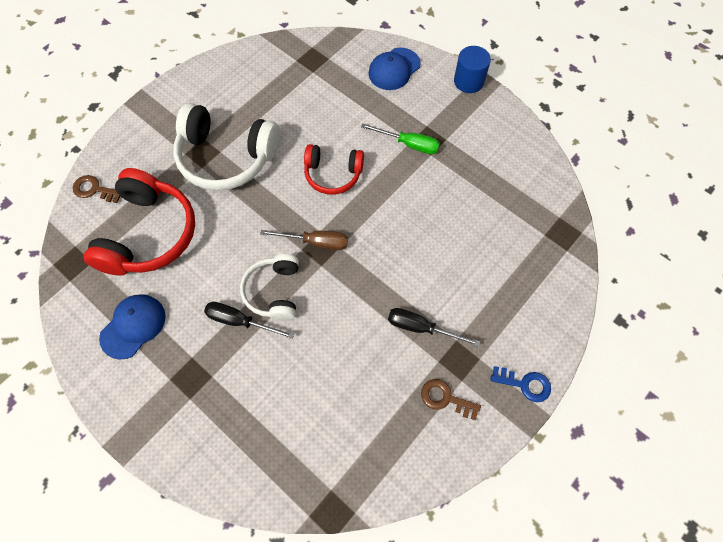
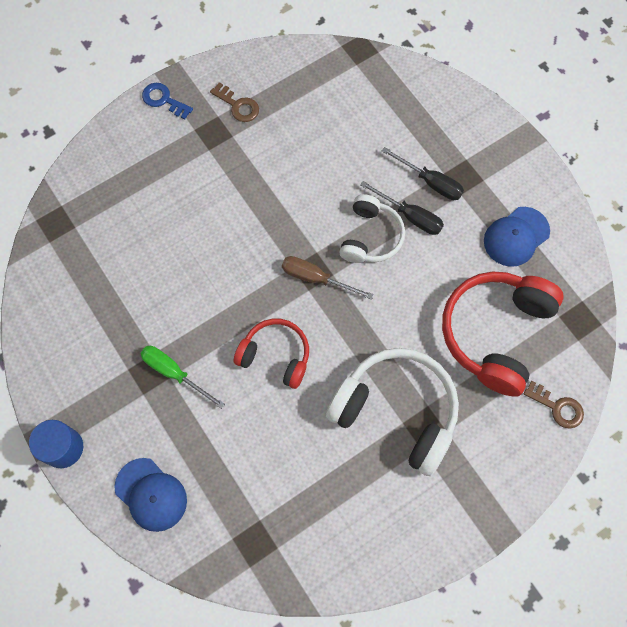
camera: 165 degrees left, 5 degrees up
(394, 69) = (151, 494): blue cap -> blue cap turned 75 degrees clockwise
(421, 328) = (237, 168): black screwdriver -> black screwdriver (430, 182)

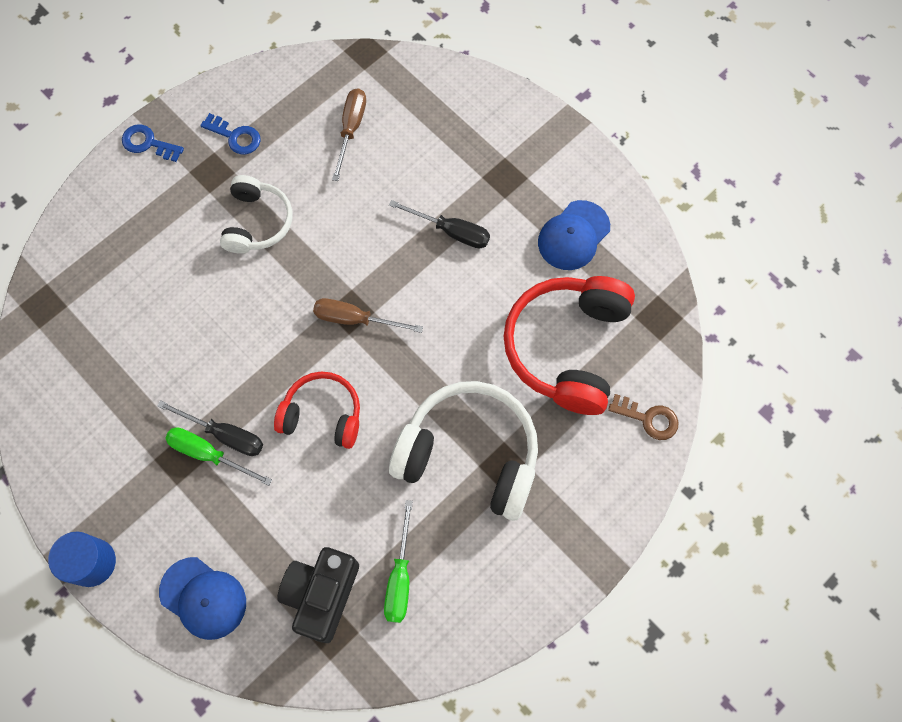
camera: 10 degrees left, 0 degrees up
(238, 105) = (235, 136): brown key -> blue key
(251, 510) = (322, 594): none -> black camera
(320, 507) = (400, 577): none -> green screwdriver
(337, 114) = (351, 129): none -> brown screwdriver
(371, 237) = (410, 262): white headphones -> white headphones (257, 222)
(430, 182) = (468, 189): black screwdriver -> black screwdriver (225, 435)

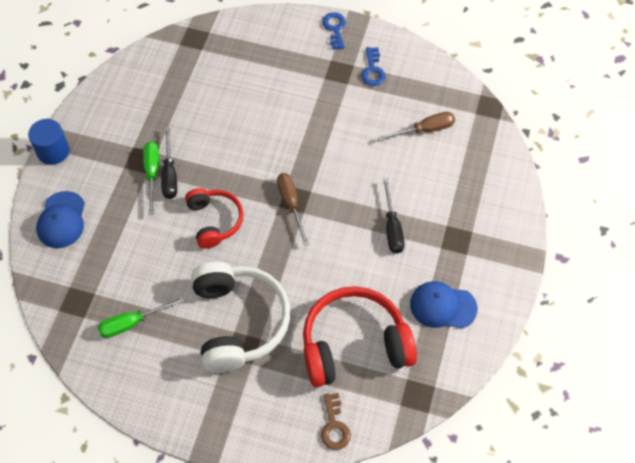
camera: 60 degrees right, 10 degrees down
(257, 222) = (321, 114): white headphones -> none
(322, 594) = (97, 283): black camera -> none

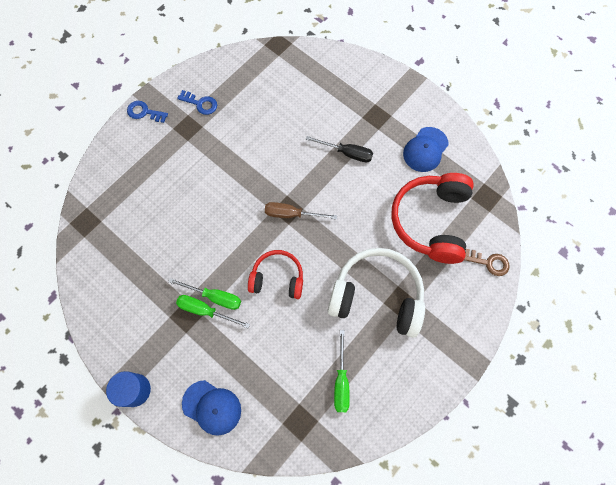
camera: 65 degrees left, 10 degrees up
(169, 175) = (214, 297): black screwdriver -> green screwdriver
(425, 130) = (275, 93): brown screwdriver -> none

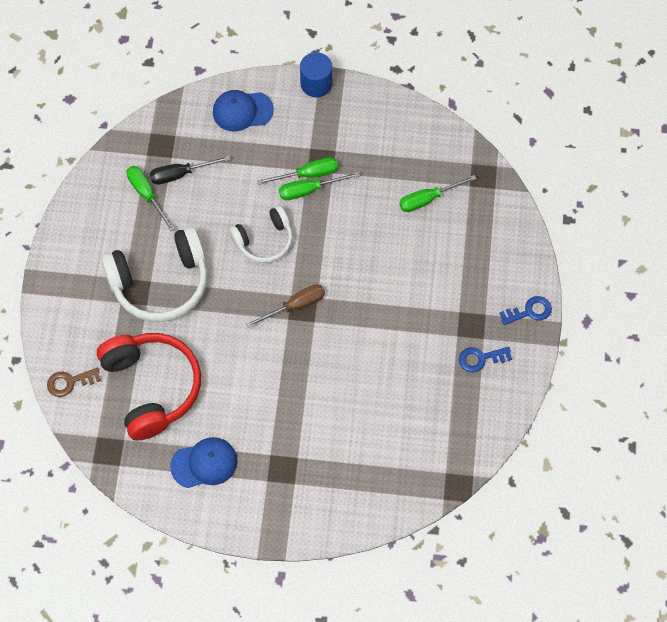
camera: 145 degrees right, 5 degrees down
(138, 230) = (428, 199): none -> green screwdriver
(277, 278) = (264, 241): red headphones -> white headphones
(347, 153) = (285, 405): black screwdriver -> black screwdriver (180, 174)
(425, 149) = (204, 463): blue cap -> blue cap turned 75 degrees clockwise

